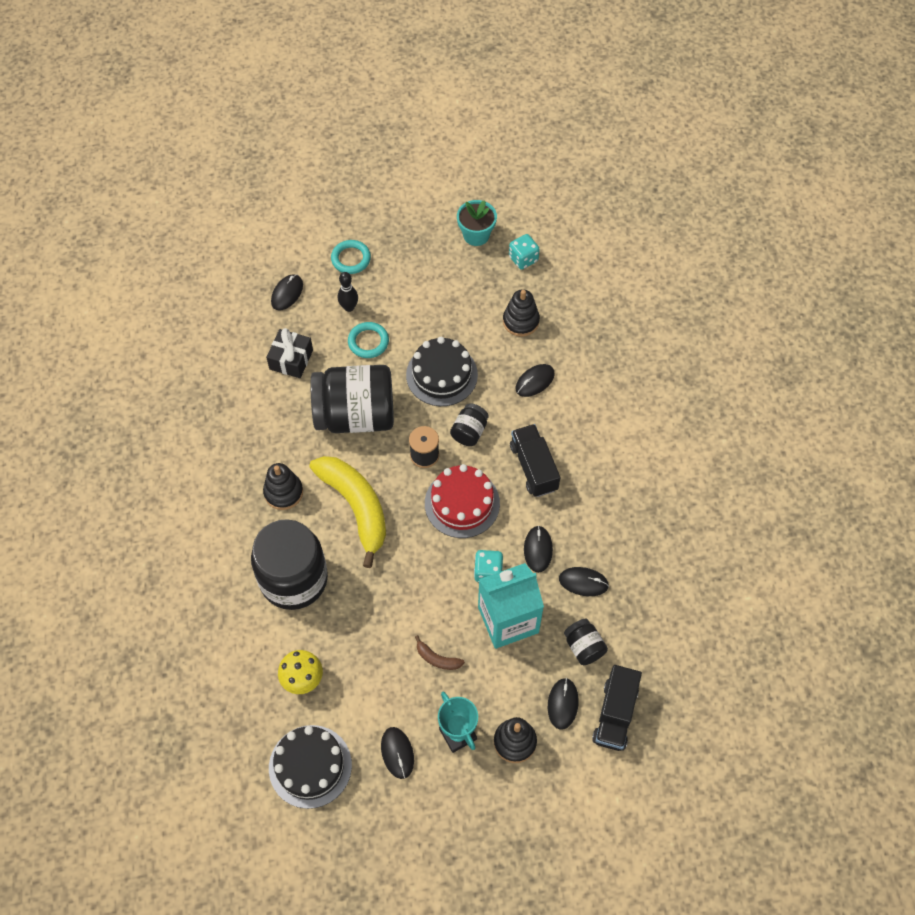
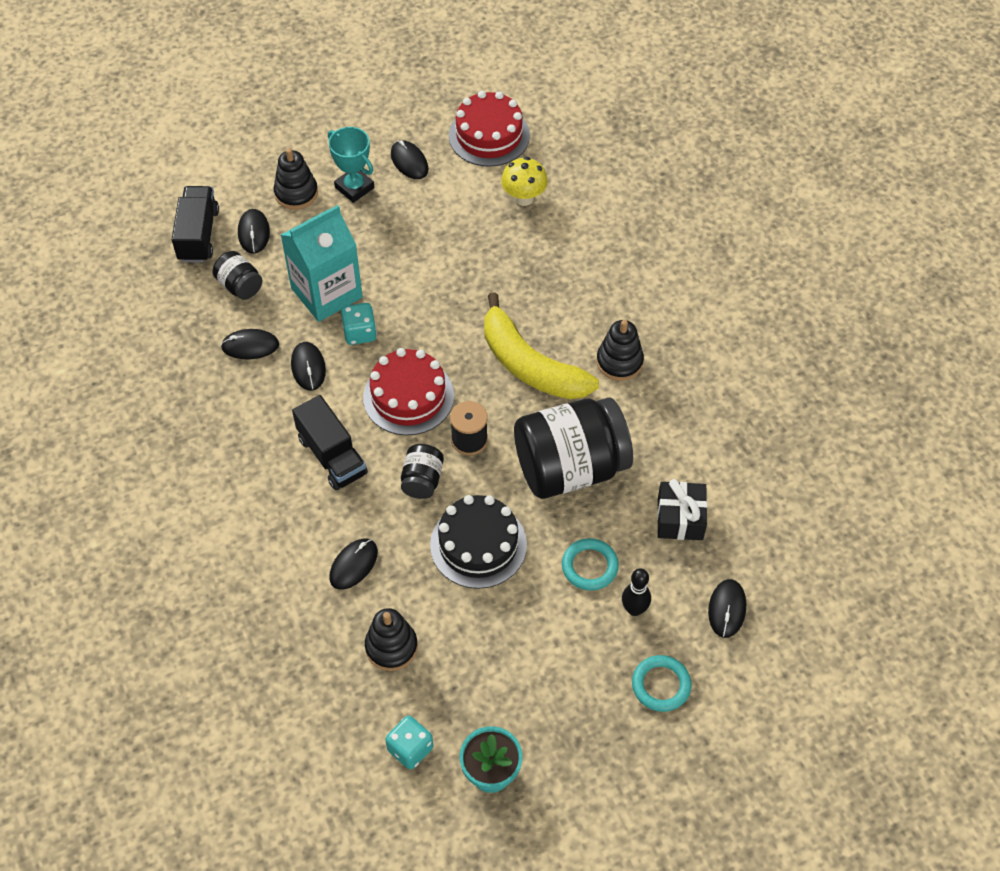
camera: 165 degrees right, 5 degrees down
(294, 579) = (570, 280): black jar -> none
(310, 766) = (489, 135): black cake -> red cake
(437, 659) = (393, 243): brown banana -> none

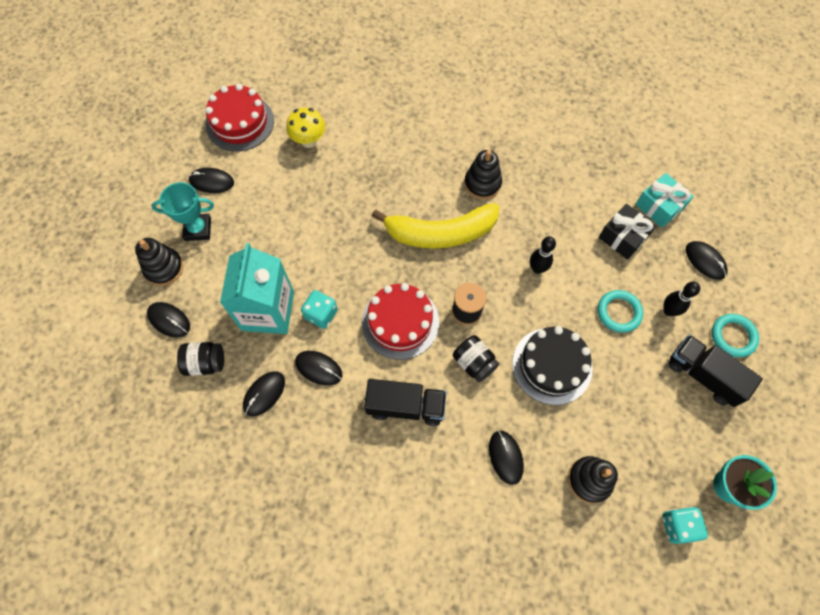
camera: 50 degrees left, 10 degrees up
(198, 235) = (132, 359): black truck -> black truck (703, 375)
(570, 467) = (537, 269): black jar -> black bowling pin
(751, 529) = (659, 206): none -> turquoise gift

